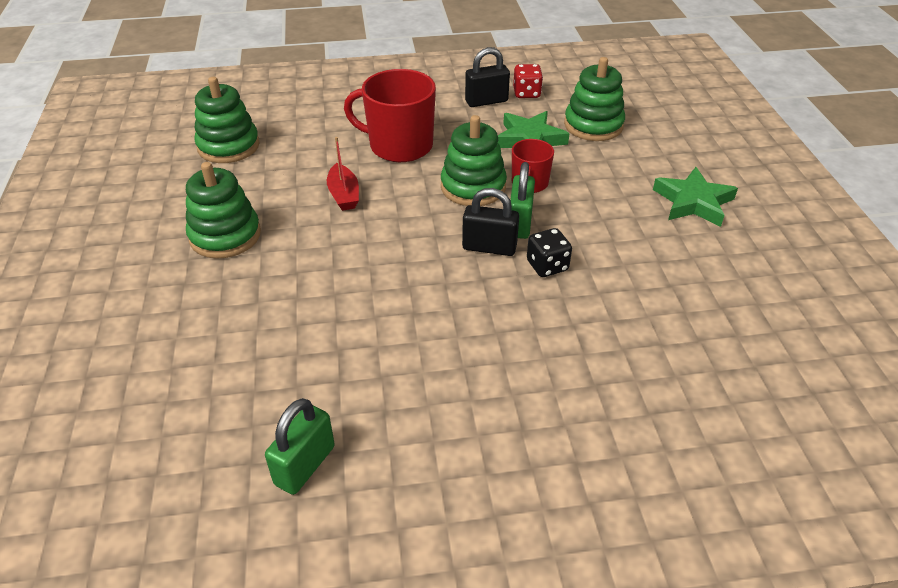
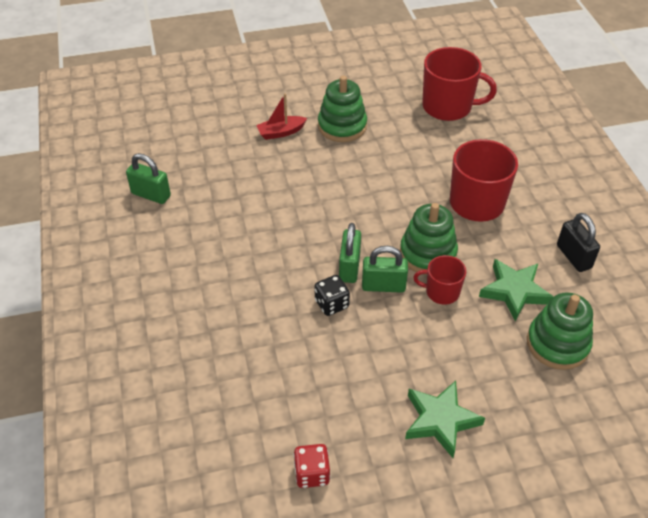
camera: 85 degrees right, 5 degrees up
(228, 146) = (448, 107): green stacking toy -> red mug
(344, 195) = (400, 177): red boat -> red boat (281, 132)
(489, 247) = (349, 267): black padlock -> green padlock
(526, 93) = (602, 288): red dice -> red dice (312, 473)

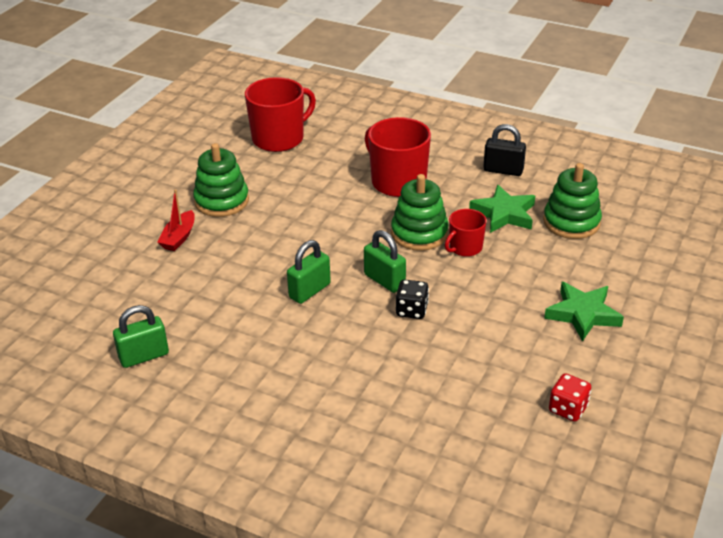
camera: 50 degrees left, 10 degrees down
(383, 286) = (425, 273): green padlock -> green padlock (309, 291)

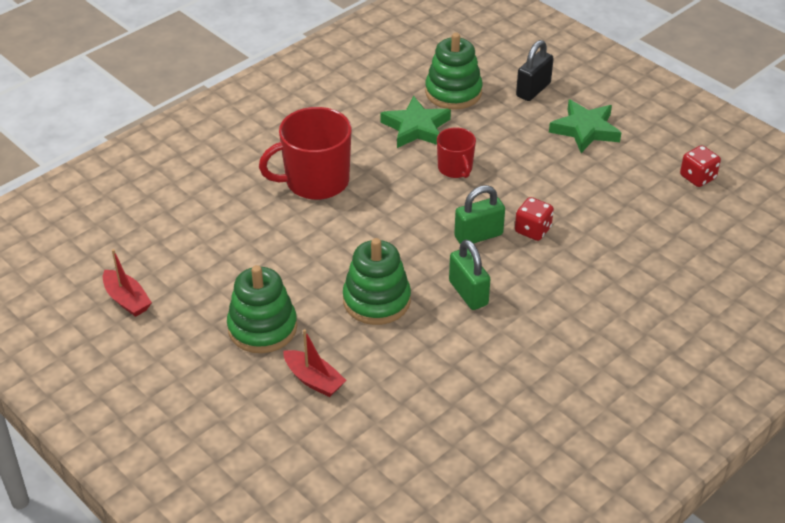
camera: 70 degrees left, 5 degrees up
(144, 356) = (516, 447): green padlock -> none
(223, 139) = (127, 300): none -> red boat
(279, 138) = (162, 250): red mug -> none
(411, 310) = (533, 230): black dice -> red dice
(419, 233) = (415, 191): green stacking toy -> green stacking toy (376, 300)
(503, 170) = (343, 105): black padlock -> black padlock (533, 90)

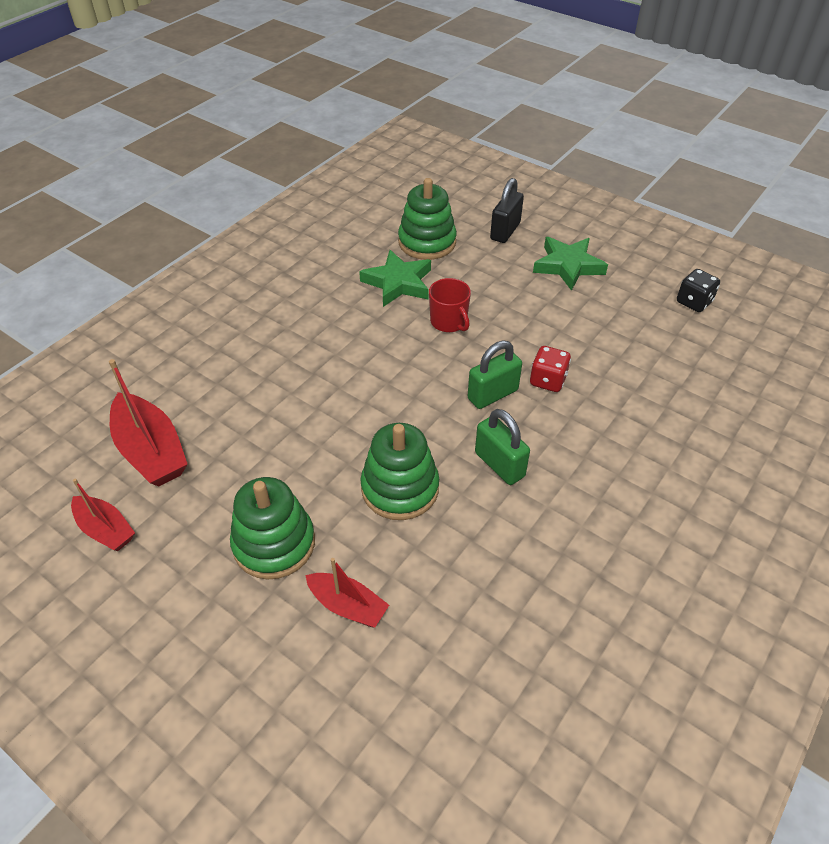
camera: 10 degrees left, 5 degrees up
(170, 245) = (151, 451): none -> red boat
(315, 181) = (304, 354): red mug -> none
(697, 177) = (693, 302): red dice -> black dice

